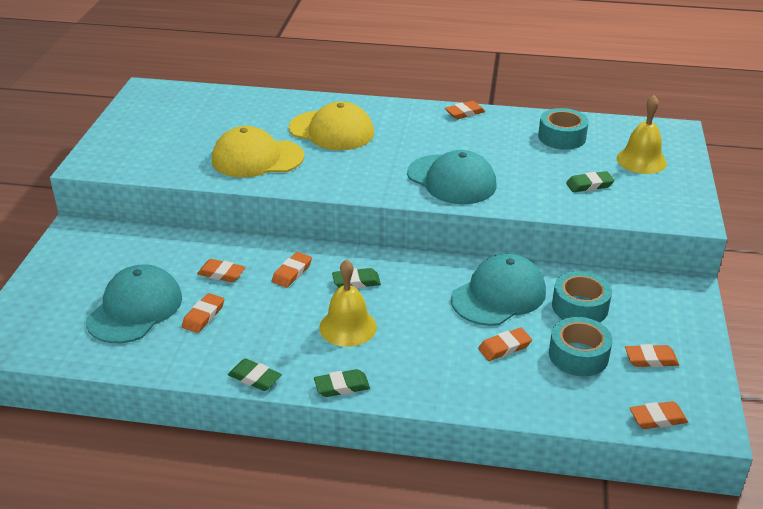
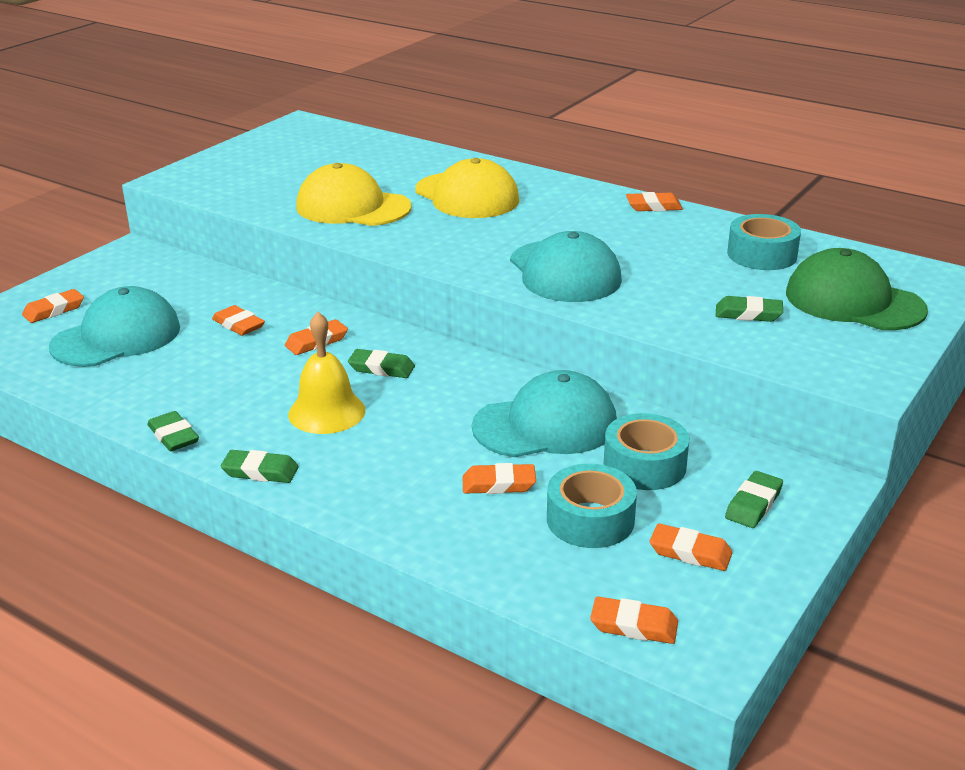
camera: 25 degrees right, 5 degrees down
(203, 316) = (179, 361): orange eraser -> orange eraser (54, 310)
(641, 160) = (854, 301): yellow bell -> green cap
(660, 315) = (753, 504): none -> green eraser

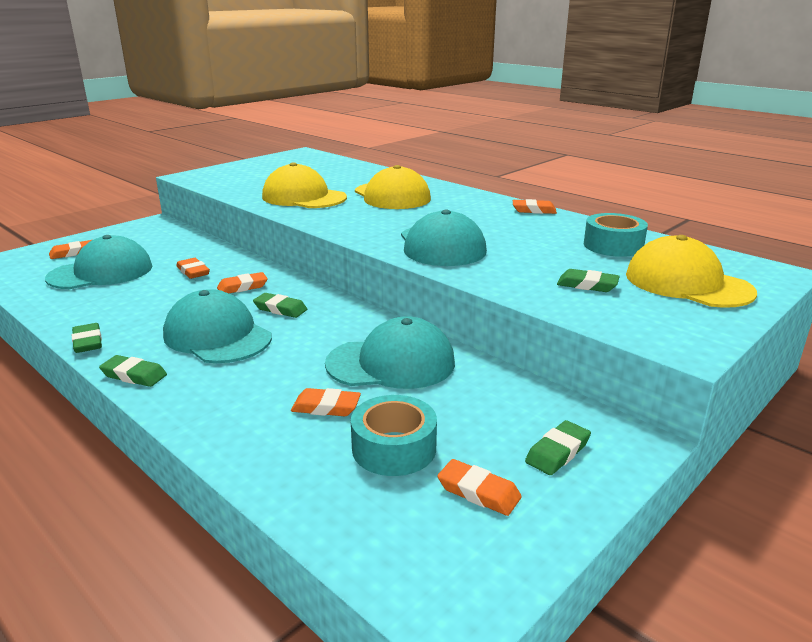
camera: 10 degrees right, 5 degrees down
(326, 412) = (217, 336): yellow bell -> turquoise cap
(634, 625) = (391, 563): orange eraser -> none
(644, 465) = (465, 405): turquoise tape -> none
(854, 301) = (687, 283): green cap -> yellow cap

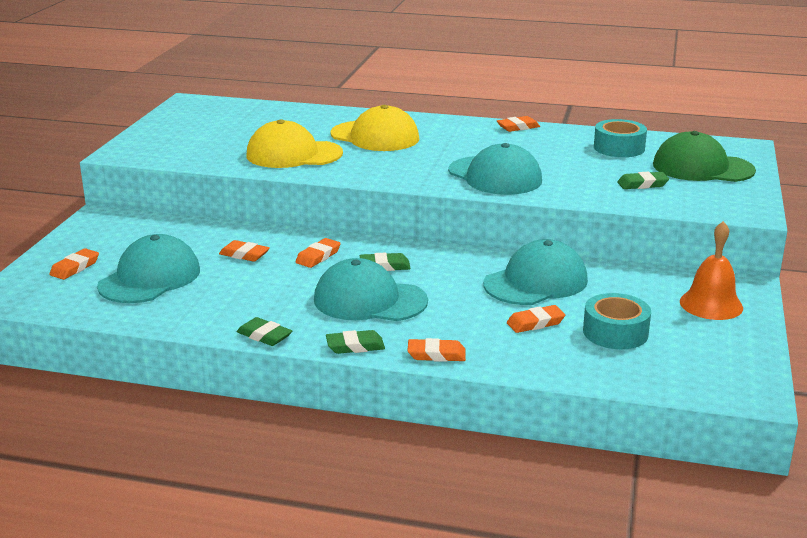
camera: 30 degrees left, 0 degrees up
(478, 492) = (695, 339): orange eraser -> orange eraser (436, 354)
(557, 452) = (711, 304): green eraser -> orange bell
(687, 283) = (702, 168): yellow cap -> green cap

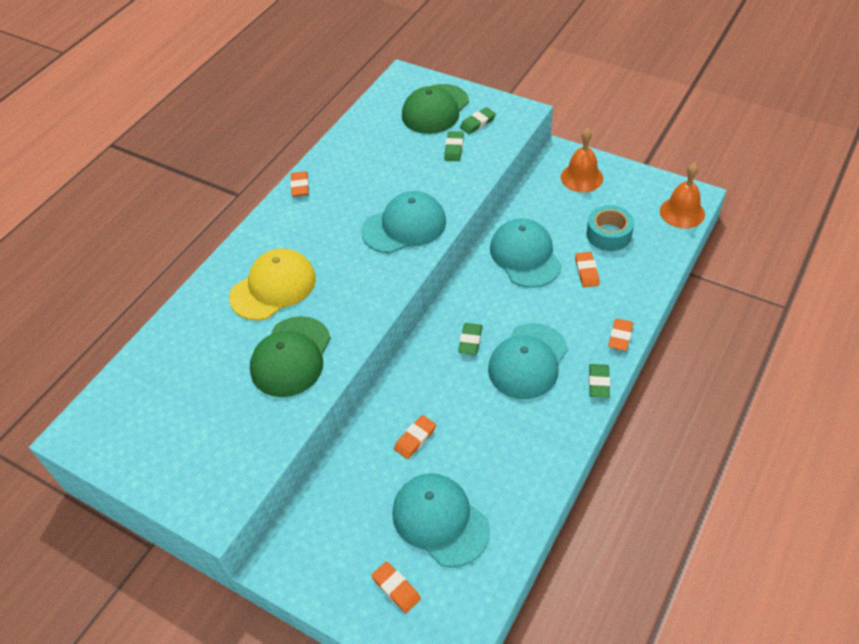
camera: 70 degrees left, 25 degrees up
(264, 336) = (570, 440): green eraser -> green eraser (477, 123)
(293, 154) = (291, 357): yellow cap -> green cap
(318, 256) = (437, 383): orange eraser -> none
(619, 148) = (376, 140): turquoise tape -> none
(707, 385) = (682, 212): none -> orange bell

